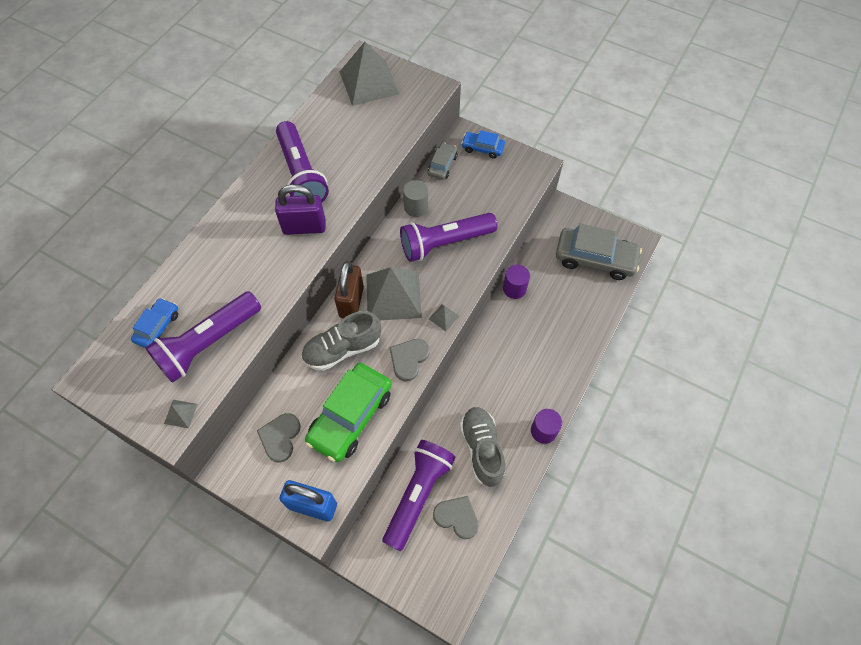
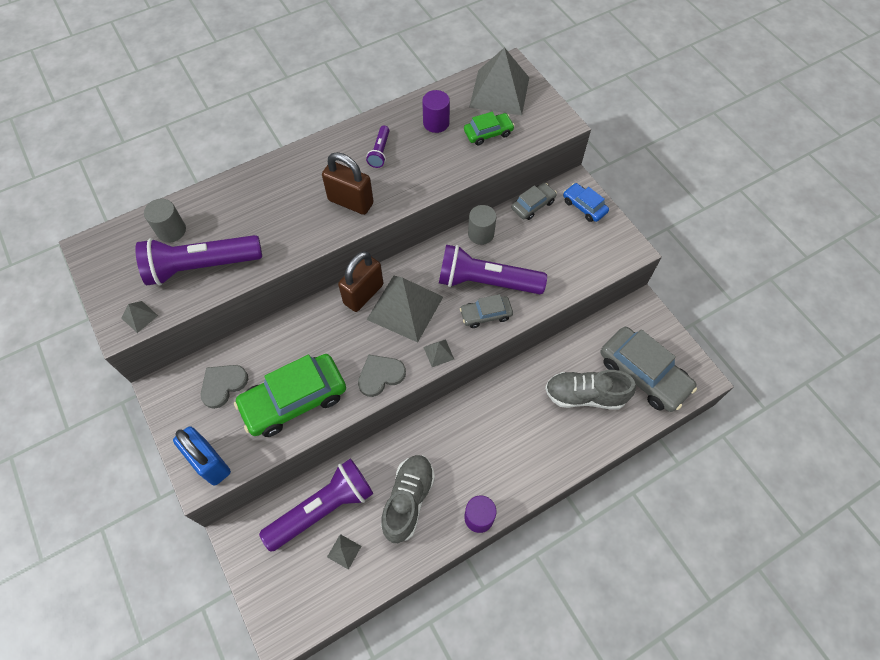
camera: 30 degrees right, 0 degrees up
(157, 327) = (171, 231): blue car -> grey cylinder
(301, 175) = (380, 152): purple flashlight -> purple flashlight, size x0.46
(304, 227) = (350, 202): purple padlock -> brown padlock
(342, 349) = (327, 334): grey shoe -> grey shoe (585, 395)
(382, 120) = (488, 133): none -> green car
(457, 517) = (344, 551): grey heart -> grey pyramid
(461, 269) = (486, 314): none -> grey car
(514, 289) = (540, 362): purple cylinder -> purple cylinder (436, 123)

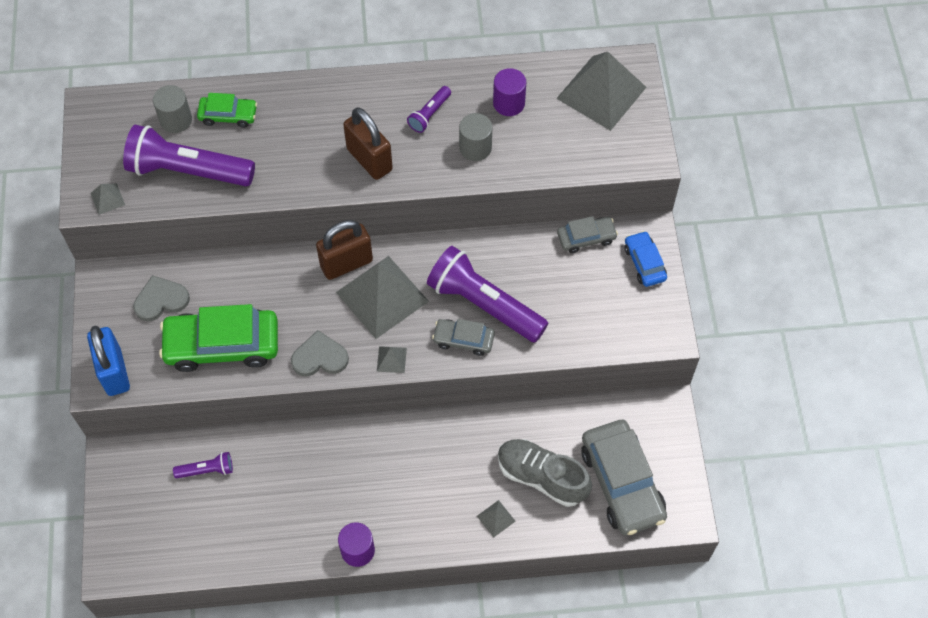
camera: 25 degrees right, 0 degrees up
(323, 508) = (207, 470): purple flashlight -> purple flashlight, size x0.46
(344, 551) = (207, 521): grey pyramid -> grey pyramid (496, 518)
(408, 500) = (295, 500): grey shoe -> none
(481, 234) = (508, 248): grey cylinder -> grey cylinder (475, 148)
(488, 133) = (560, 138): green car -> green car (228, 115)

